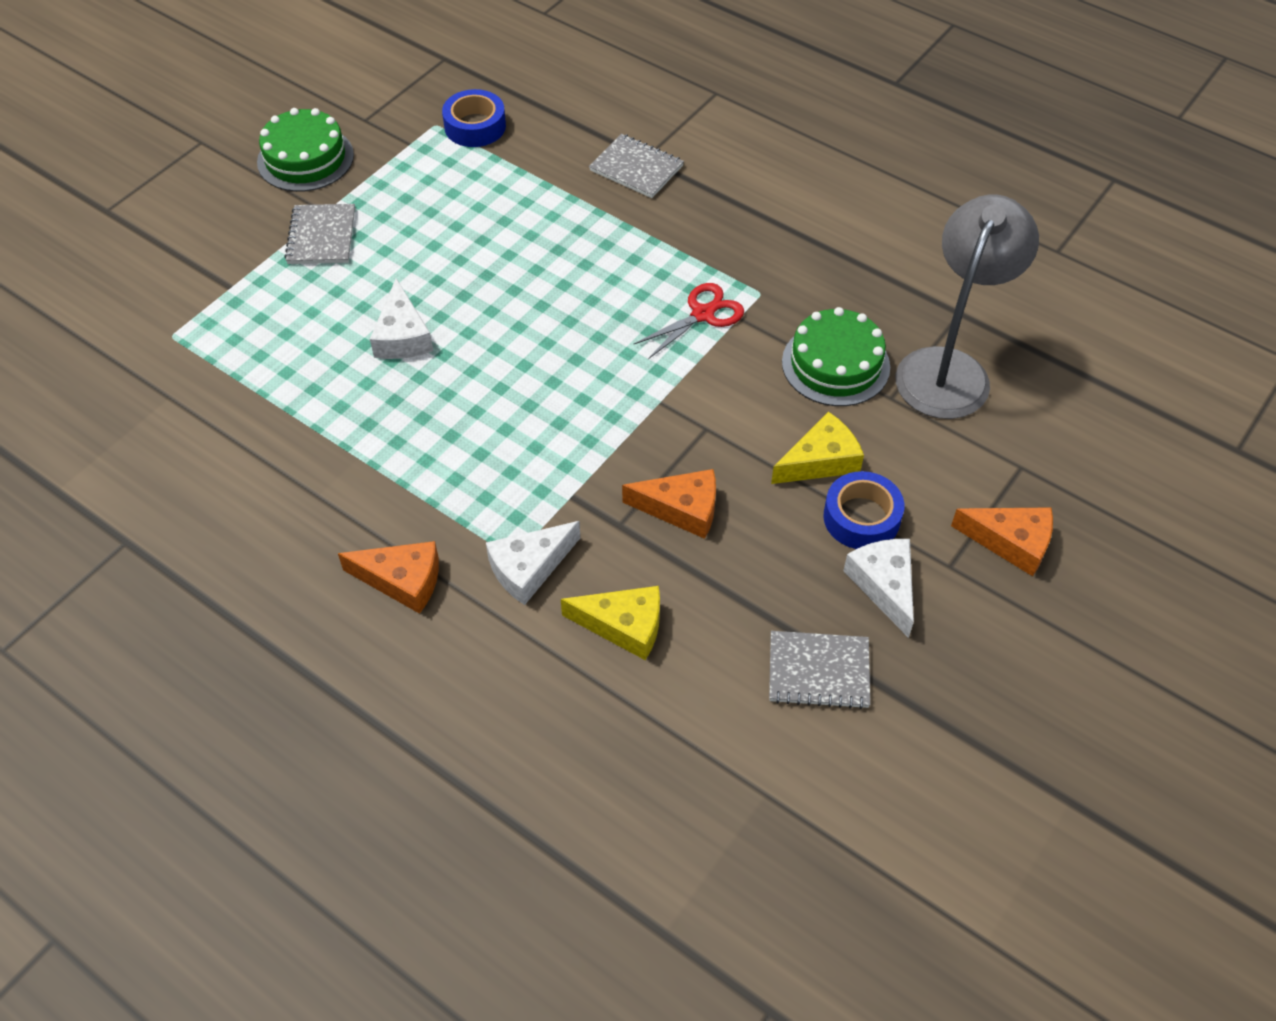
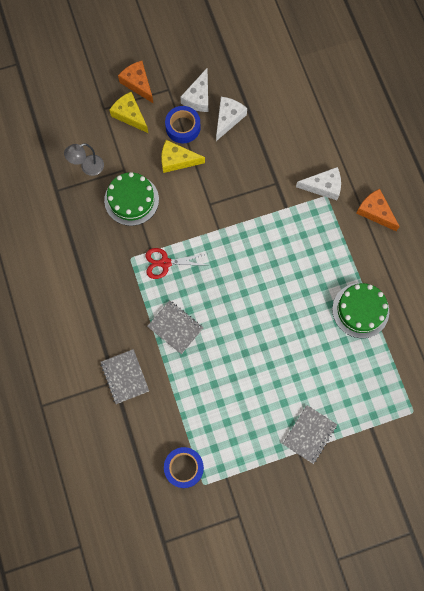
camera: 145 degrees left, 20 degrees up
(305, 158) = (287, 503): green cake -> green cake (360, 310)
(402, 336) = (306, 340): white cheese -> white cheese (228, 118)
(624, 626) = (304, 141): yellow cheese -> yellow cheese (130, 115)
(682, 509) = (247, 174): orange cheese -> none
(818, 671) = (248, 83): grey notebook -> grey notebook (175, 327)
(949, 368) = (87, 167): grey lamp -> grey lamp, size x0.49

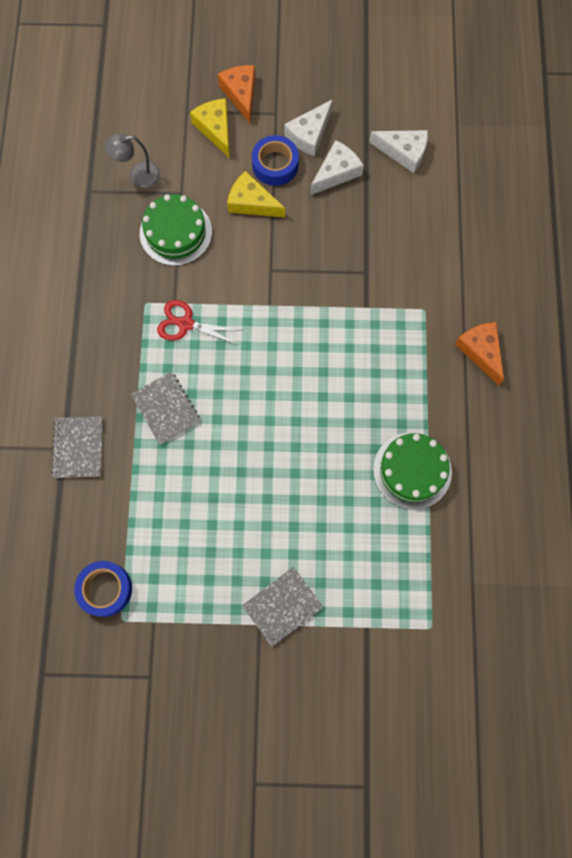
camera: 20 degrees right, 0 degrees up
(323, 186) = (425, 296): white cheese -> white cheese (403, 152)

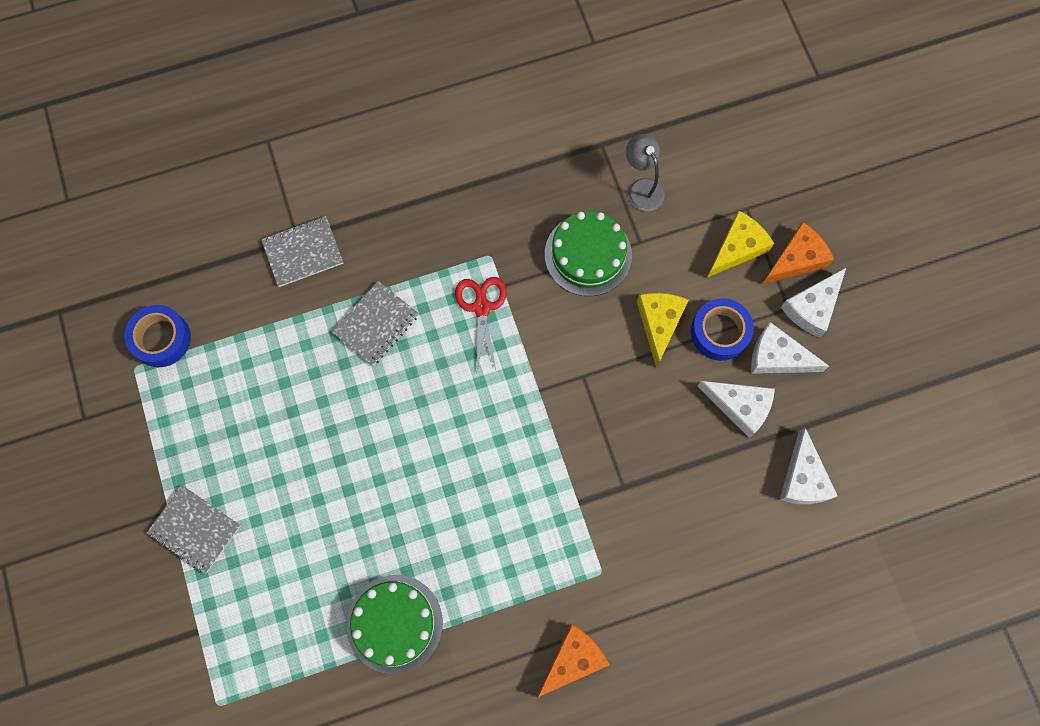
camera: 70 degrees right, 0 degrees up
(281, 98) = (812, 307): none -> white cheese

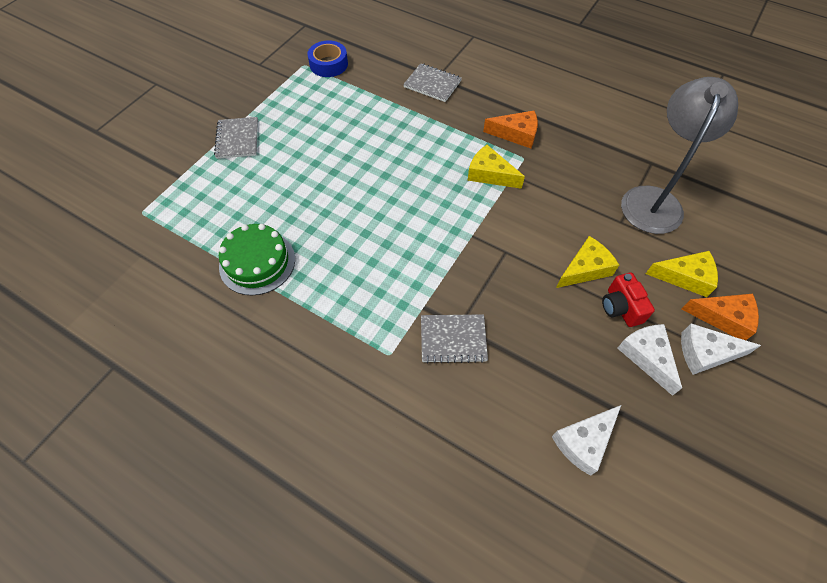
camera: 50 degrees right, 15 degrees down
(376, 324) = (427, 136): grey notebook -> grey notebook (453, 339)
(481, 307) = (490, 174): red scissors -> yellow cheese
(572, 660) = (314, 380): orange cheese -> orange cheese (516, 134)
(588, 254) = (581, 202): green cake -> none
(642, 188) = (653, 199): grey lamp -> grey lamp, size x2.04
(719, 332) = (620, 307): blue tape -> red camera
(740, 406) = (587, 358): white cheese -> none

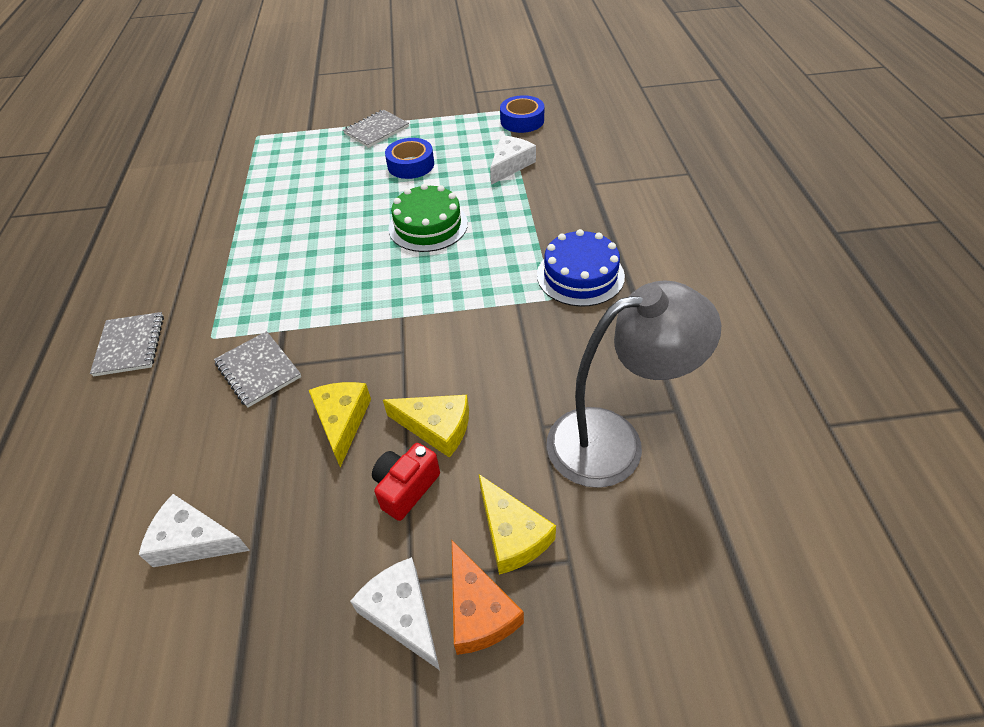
camera: 55 degrees right, 10 degrees down
(257, 262) = (254, 212): green cake -> green cake (428, 225)
(309, 145) = (411, 165): none -> blue tape
(432, 84) = (578, 186): grey notebook -> grey notebook (130, 345)
(490, 174) = (498, 286): yellow cheese -> yellow cheese (342, 421)
(516, 134) = (580, 275): orange cheese -> blue cake
(647, 356) = (351, 549): white cheese -> white cheese (510, 165)

